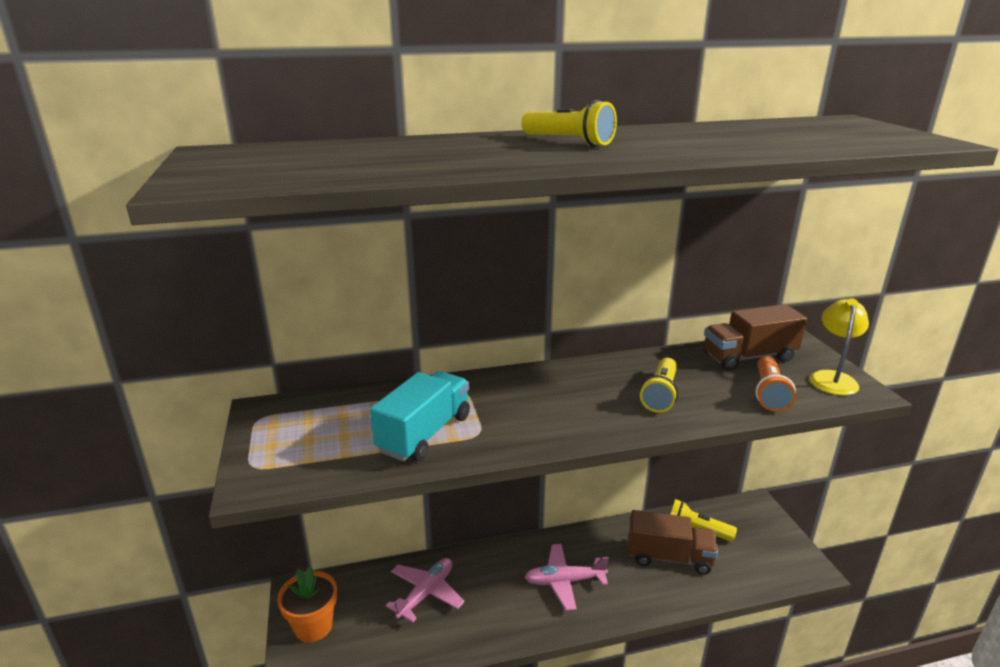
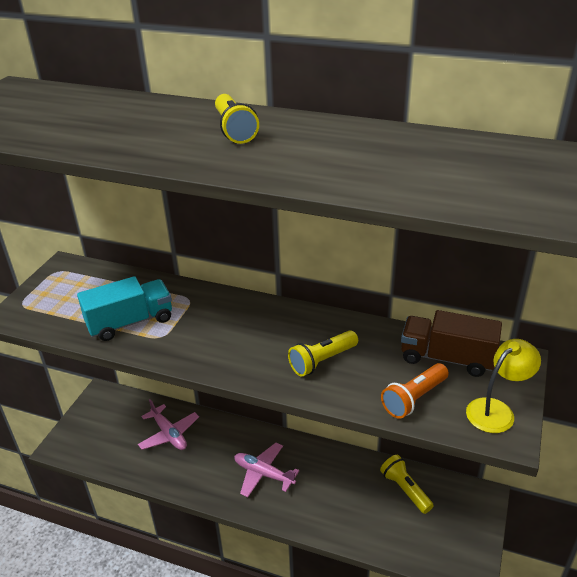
camera: 35 degrees right, 10 degrees up
(313, 626) = (91, 420): orange flower pot -> none
(426, 593) = (169, 434): pink plane -> pink plane turned 75 degrees clockwise
(669, 557) = (359, 498): brown truck -> none

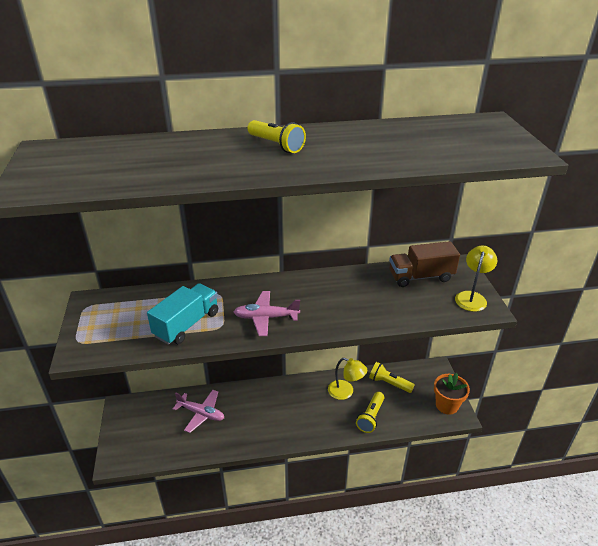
camera: 30 degrees left, 0 degrees up
(264, 474) = (291, 412): pink plane -> pink plane (266, 317)
(322, 361) = (348, 304): yellow flashlight -> yellow flashlight (370, 417)
(342, 477) = (345, 392): none -> yellow lamp
(414, 398) = (422, 307): orange flashlight -> none
(464, 551) = (447, 405): none -> orange flower pot

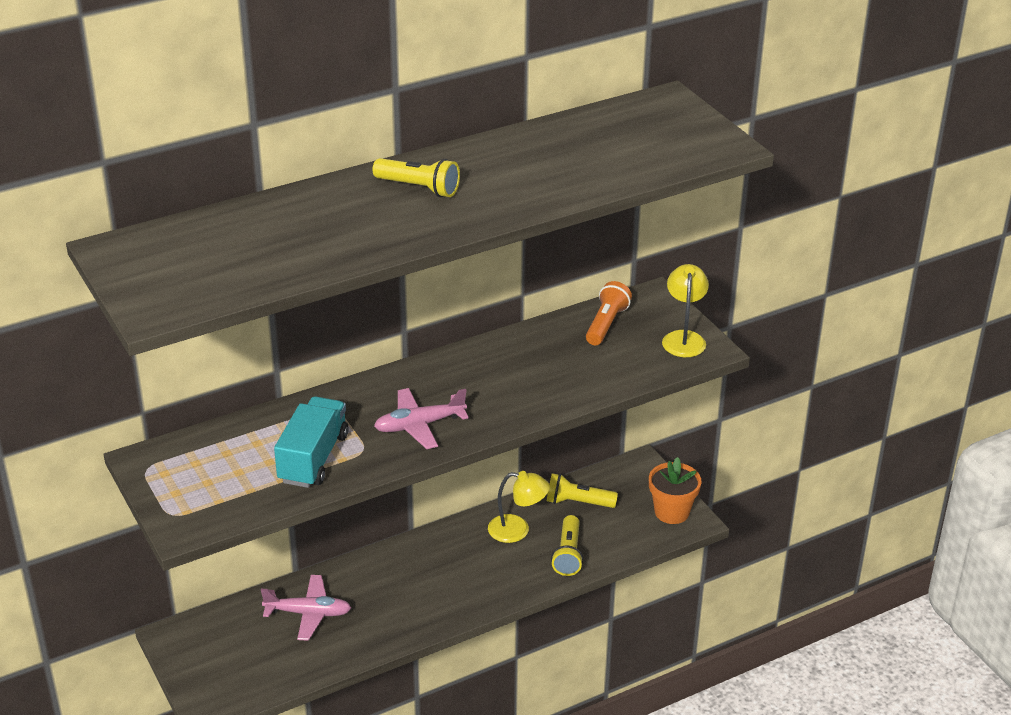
camera: 20 degrees left, 0 degrees up
(420, 276) = (606, 324): brown truck -> orange flashlight

